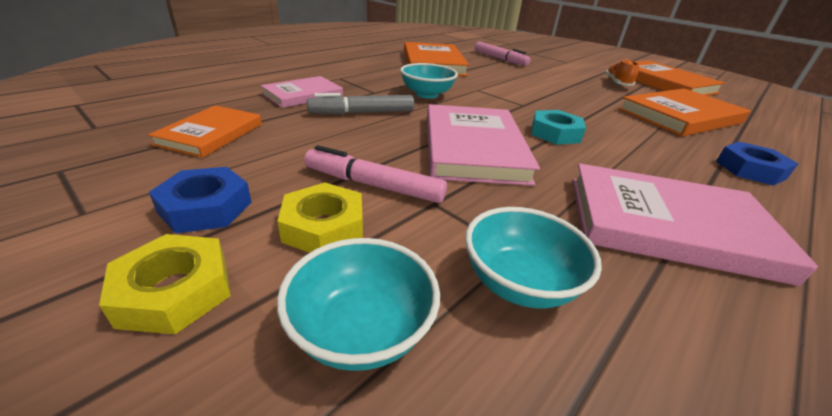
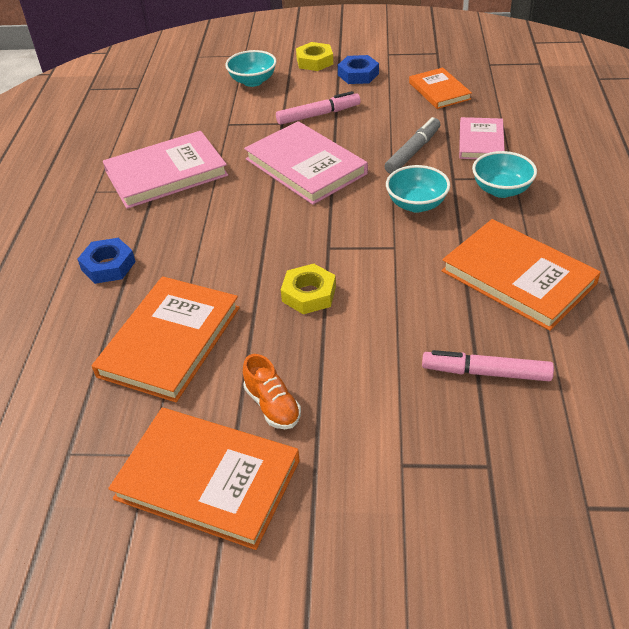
camera: 145 degrees right, 10 degrees up
(324, 226) = (307, 92): yellow nut -> yellow nut (309, 294)
(519, 283) = (218, 114): turquoise bowl -> turquoise bowl (501, 190)
(555, 133) = (269, 218): turquoise nut -> none

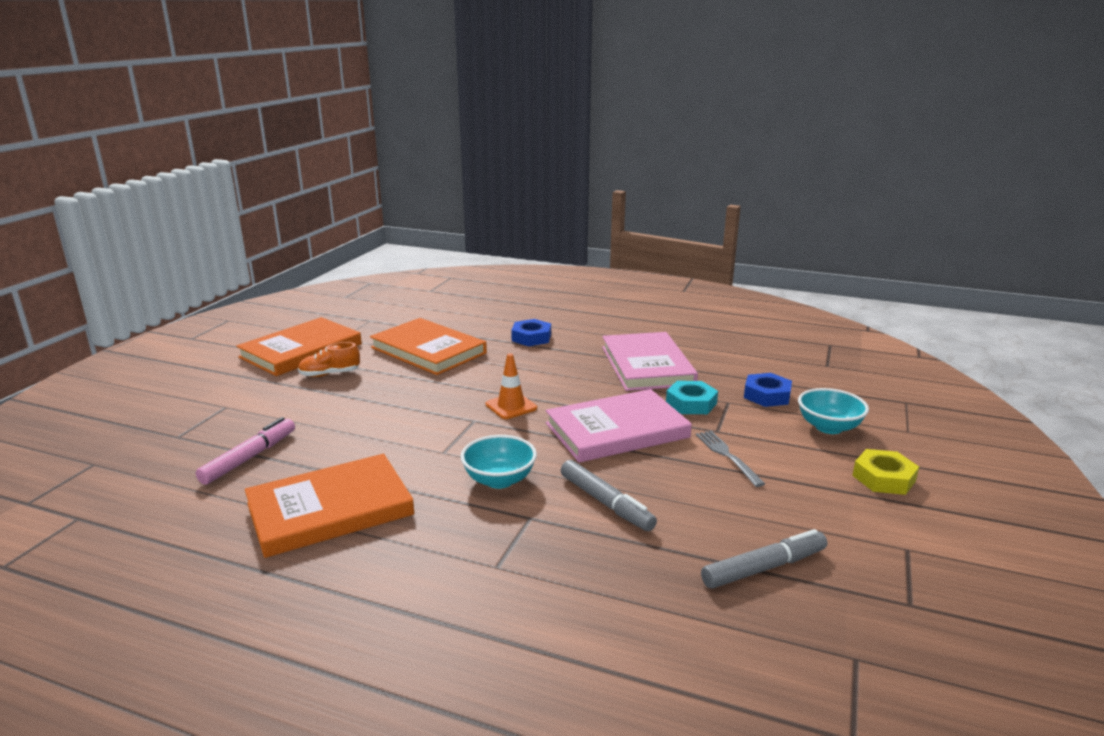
camera: 105 degrees right, 20 degrees down
(239, 140) = (691, 403): none -> turquoise nut
(289, 233) = (511, 406): none -> orange traffic cone
(309, 294) = (423, 402): yellow nut -> none
(318, 115) = (727, 455): pink marker -> grey fork
(358, 74) = (835, 505): blue nut -> blue nut (767, 395)
(439, 91) = (763, 568): orange book -> grey marker
(481, 141) = (599, 565): pink book -> none
(501, 190) = (479, 546): turquoise bowl -> none

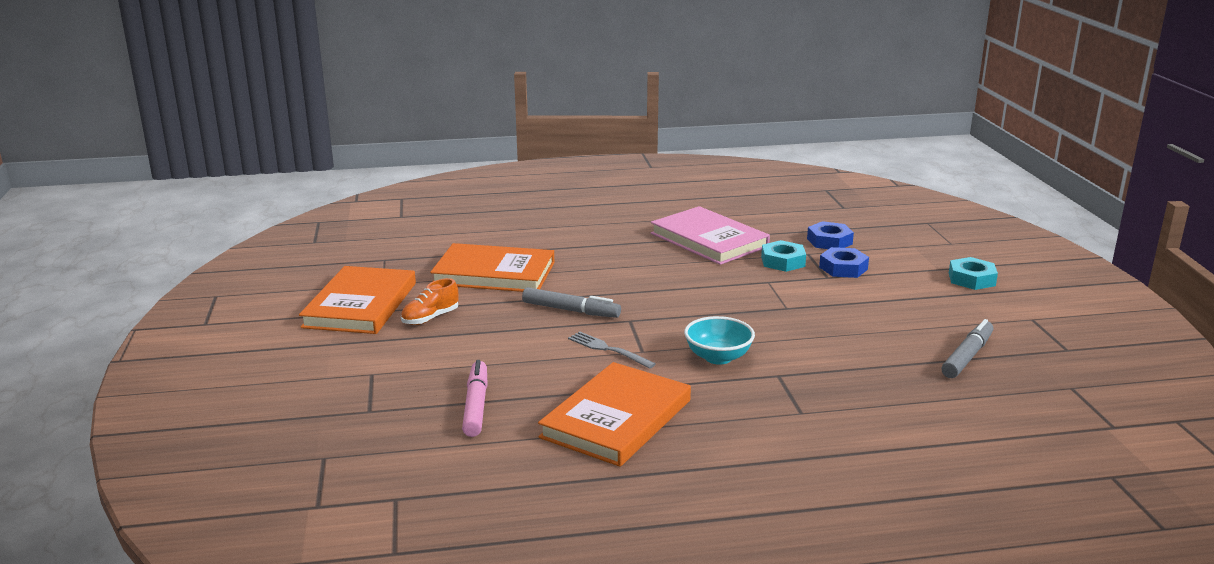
camera: 30 degrees left, 0 degrees up
(511, 406) = (644, 301): orange traffic cone -> none
(531, 337) = (575, 239): blue nut -> blue nut (843, 268)
(606, 503) = (817, 349): grey marker -> grey marker (570, 310)
(617, 430) = (755, 296): pink book -> none
(727, 455) = (856, 293): grey fork -> grey fork (608, 349)
(828, 427) = (899, 254): turquoise bowl -> none
(883, 478) = (971, 279): yellow nut -> turquoise nut

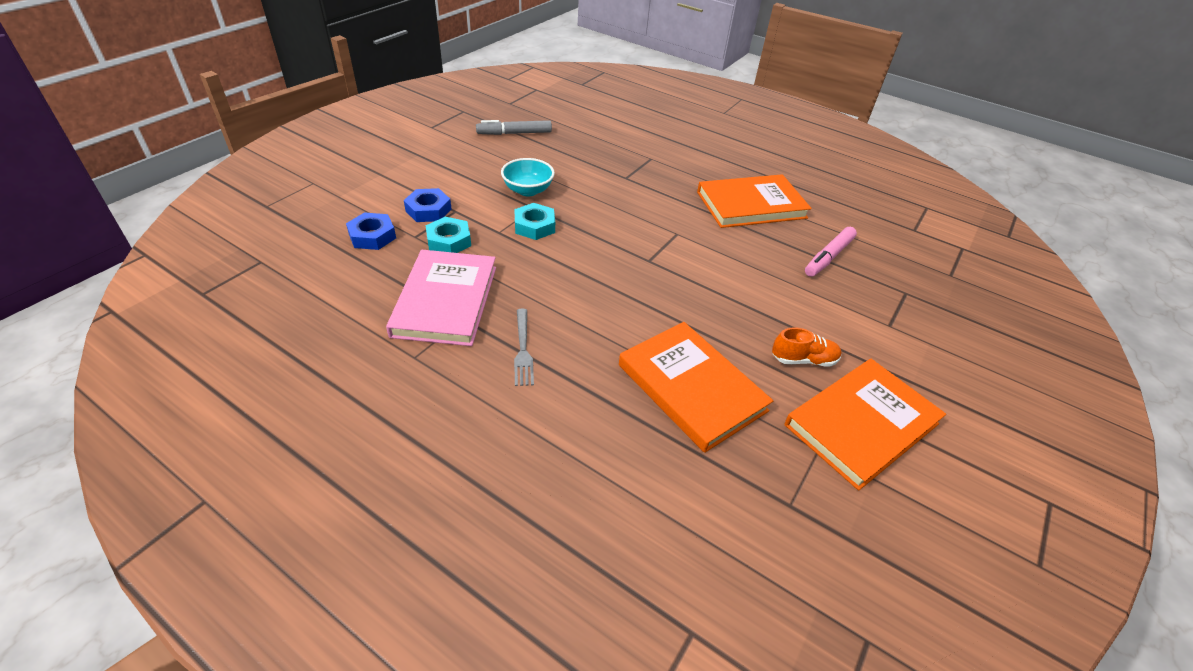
camera: 140 degrees left, 20 degrees up
(570, 310) = (679, 296): grey marker -> none
(608, 349) = (697, 247): grey fork -> grey fork (523, 350)
(718, 357) = (639, 203): turquoise bowl -> turquoise bowl (528, 190)
(971, 279) = (386, 158): turquoise nut -> turquoise nut (534, 226)

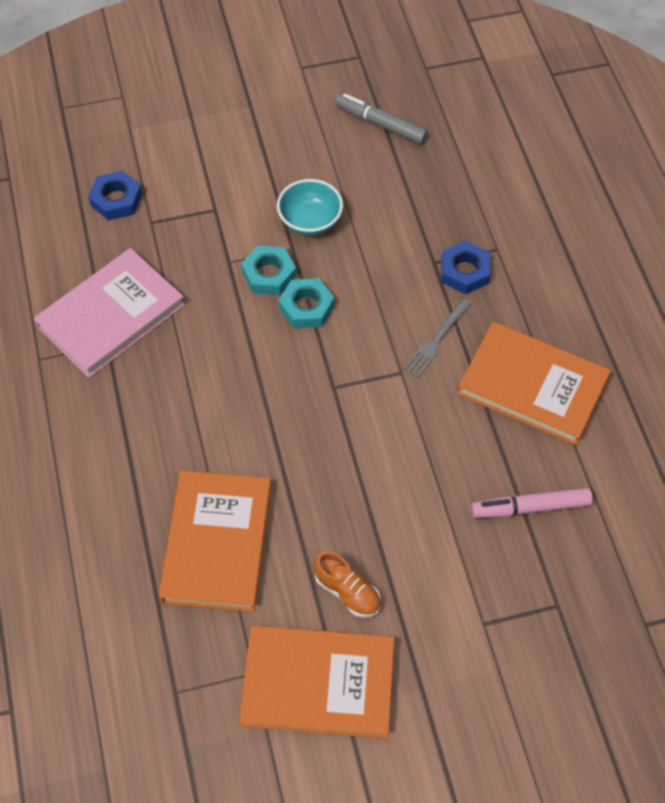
camera: 45 degrees right, 15 degrees up
(428, 210) = (191, 194): blue nut -> blue nut (465, 272)
(449, 241) = (174, 246): turquoise nut -> turquoise nut (306, 307)
(523, 350) = (123, 409): grey fork -> grey fork (436, 341)

